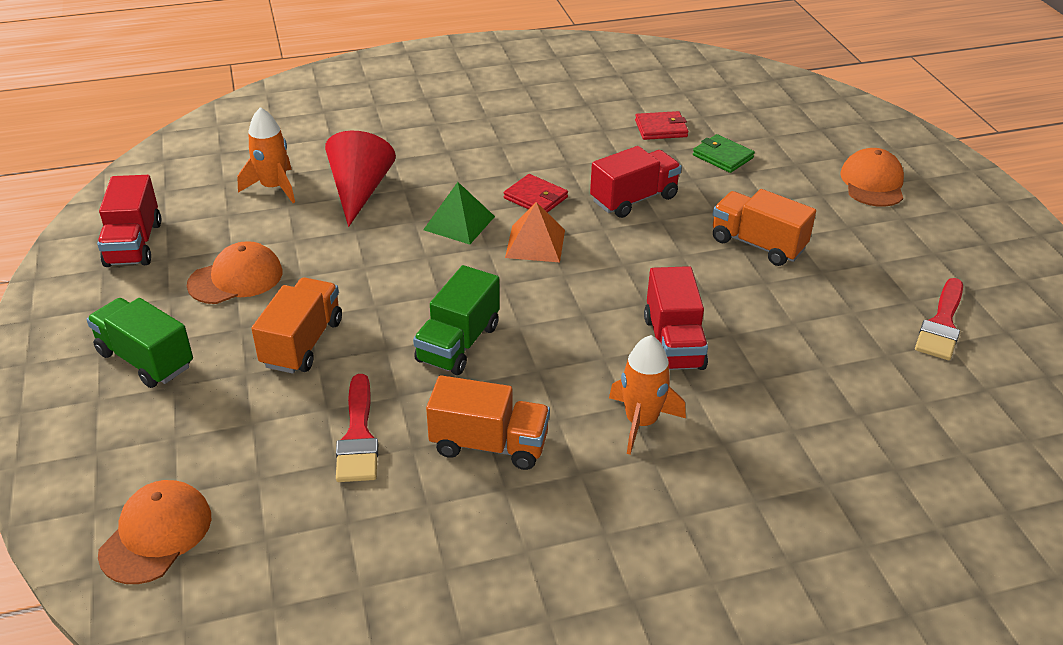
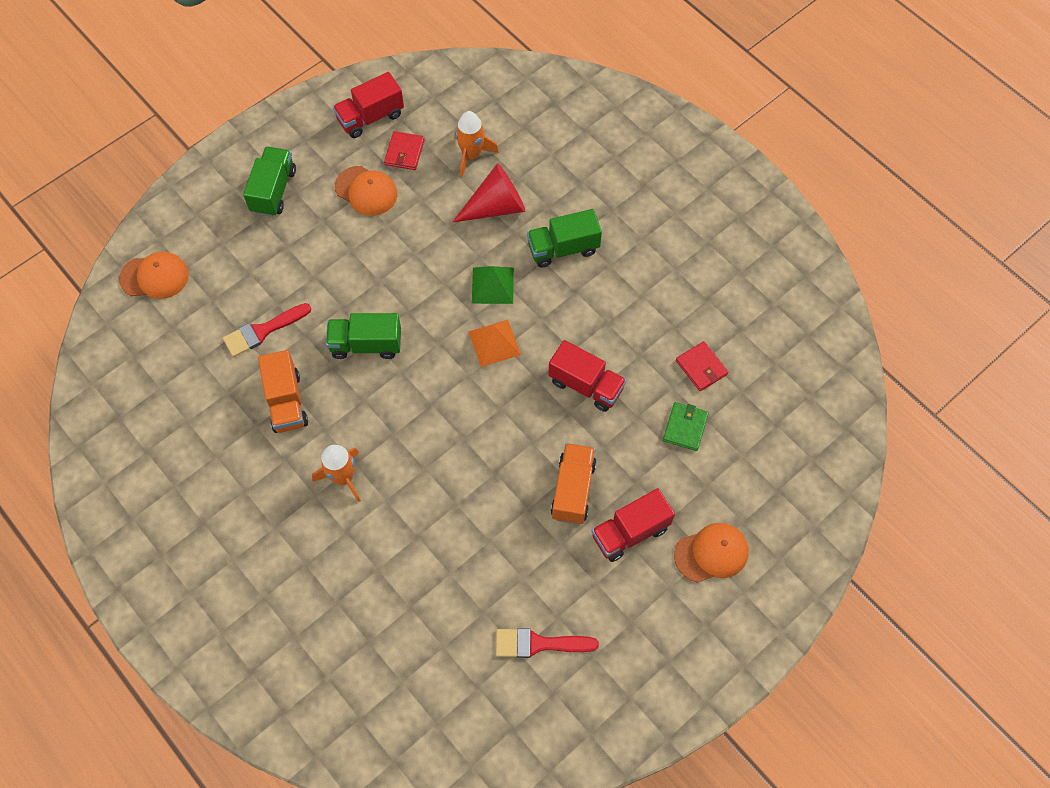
camera: 65 degrees right, 25 degrees up
(302, 343) = (325, 260): orange truck -> none
(455, 165) = (563, 248): none -> green truck
(535, 198) = (550, 319): red wallet -> red wallet (404, 152)
(673, 343) = (428, 470): red truck -> red truck (630, 532)

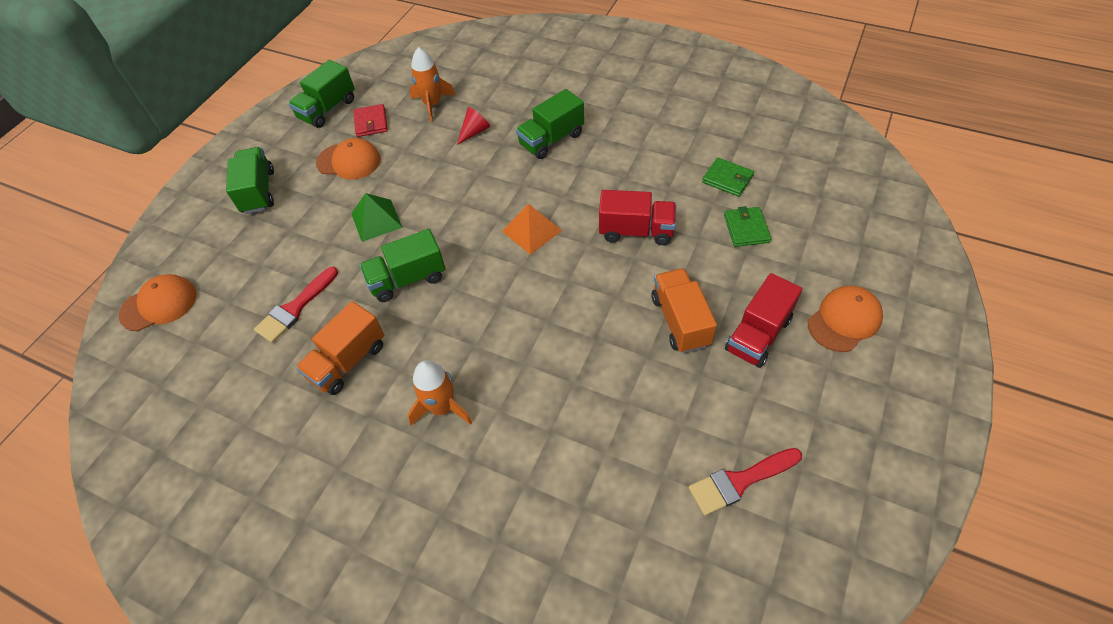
camera: 20 degrees left, 10 degrees down
(286, 402) = (348, 361): orange truck -> orange truck turned 75 degrees clockwise
(370, 117) = (327, 109): red truck -> green truck
(492, 285) = (504, 188): green pyramid -> green pyramid (376, 220)
(496, 207) = (474, 132): red cone -> red cone, size x0.54
(701, 367) = (727, 179): red wallet -> green wallet

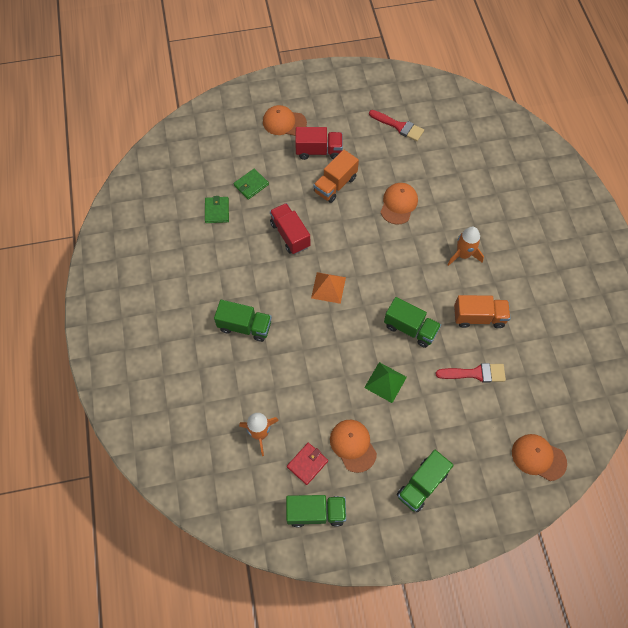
camera: 130 degrees left, 10 degrees up
(474, 132) = (269, 381): red cone -> none
(587, 380) = (398, 204): none -> orange cap

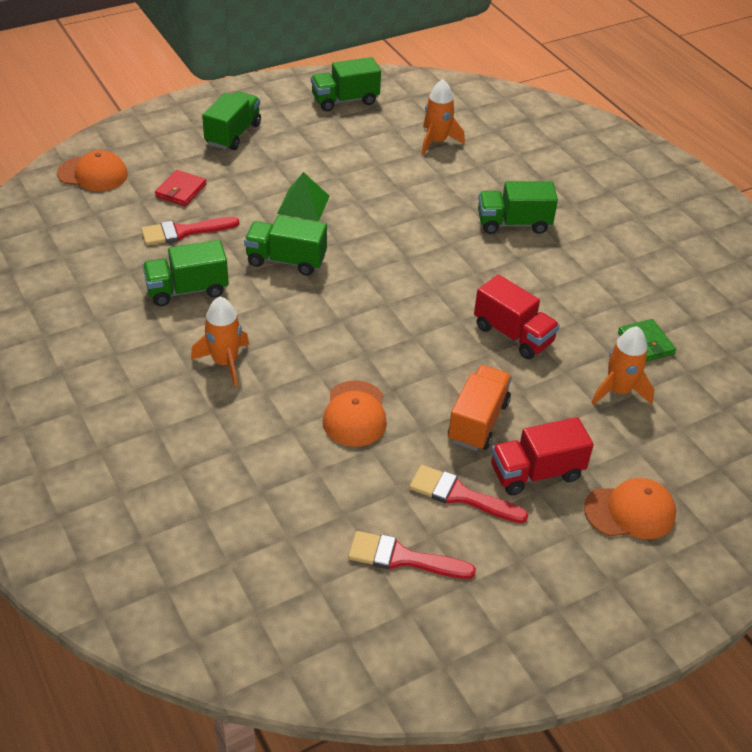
camera: 160 degrees right, 20 degrees down
(251, 185) = (618, 391): green wallet -> orange rocket
(307, 464) = (370, 129): red wallet -> red wallet (181, 190)
(328, 287) = (422, 283): orange pyramid -> none
(353, 445) = (324, 149): orange cap -> none
(361, 148) = (460, 495): none -> red brush
(478, 317) = (187, 290): orange truck -> green truck

